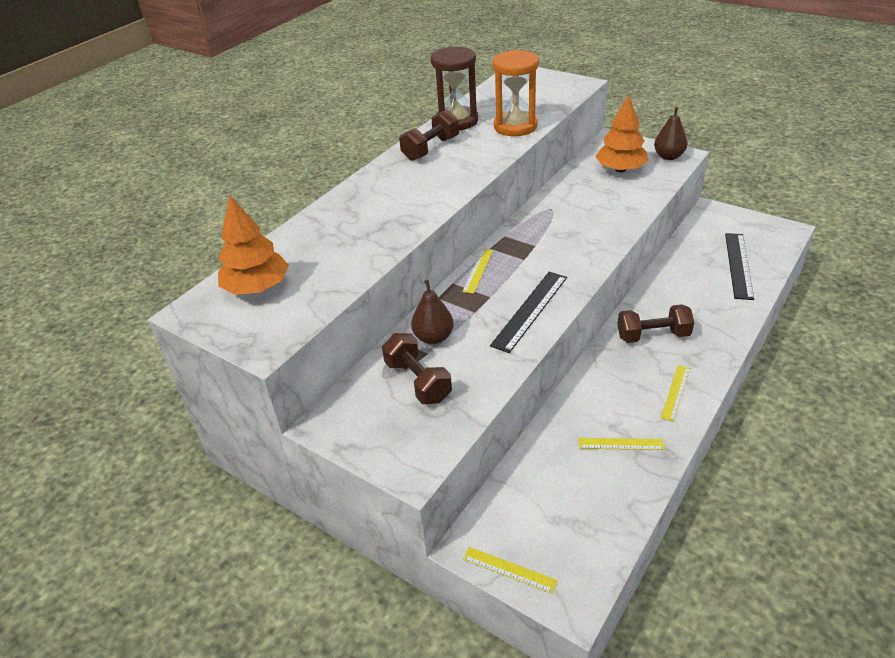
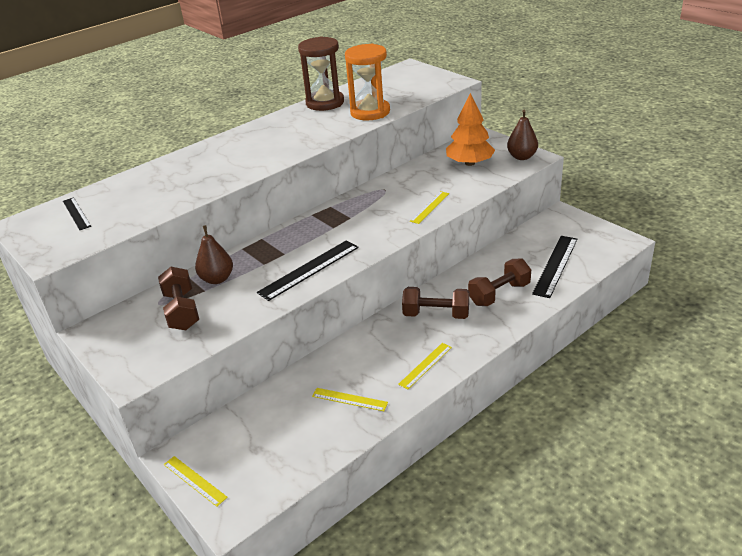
camera: 15 degrees right, 5 degrees down
(257, 287) = (76, 213): orange tree -> black ruler
(431, 149) = (287, 123): brown dumbbell -> brown dumbbell (499, 294)
(478, 270) = (288, 231): yellow ruler -> yellow ruler (429, 207)

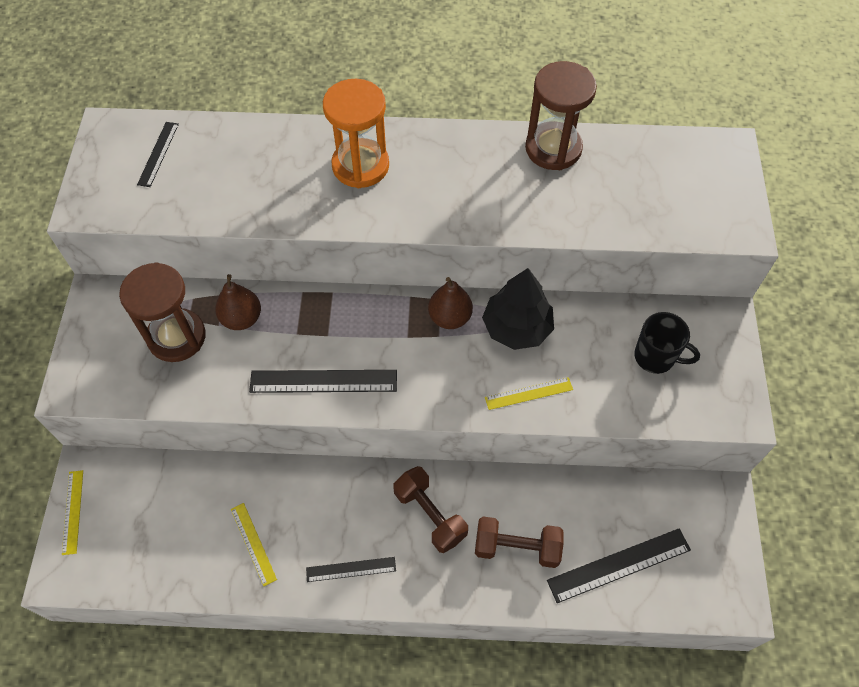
camera: 40 degrees right, 25 degrees up
(182, 311) = (177, 337): brown dumbbell -> brown hourglass
(370, 112) = (578, 211): orange hourglass -> orange hourglass (360, 166)
(387, 192) = (516, 327): none -> black tree
(425, 365) = (351, 569): yellow ruler -> black ruler
(470, 163) = (655, 357): orange tree -> black mug
(521, 157) = (726, 400): brown pear -> brown pear (450, 317)

